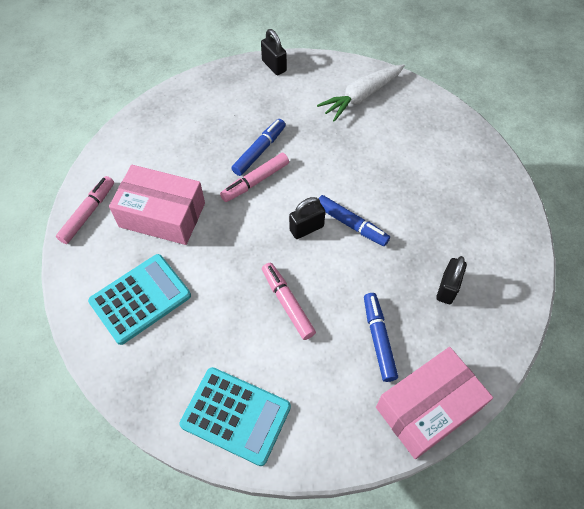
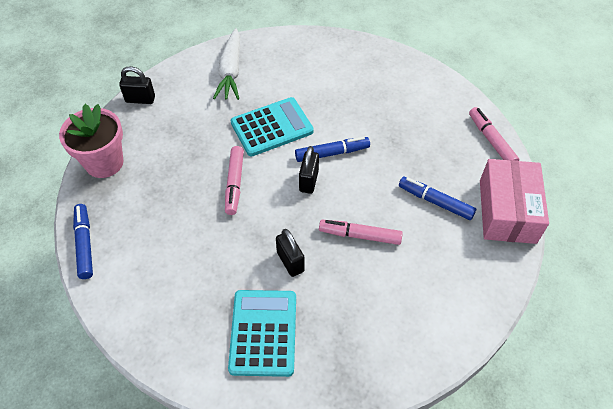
camera: 50 degrees left, 5 degrees down
(88, 213) = (138, 320): pink marker -> pink marker (491, 140)
(162, 215) = (199, 266): pink box -> none
(197, 91) = (104, 163): none -> pink flower pot
(236, 415) = (422, 330): turquoise calculator -> turquoise calculator (272, 127)
(259, 151) = (209, 162): blue marker -> blue marker (85, 244)
(447, 288) = (431, 138): black padlock -> black padlock (290, 262)

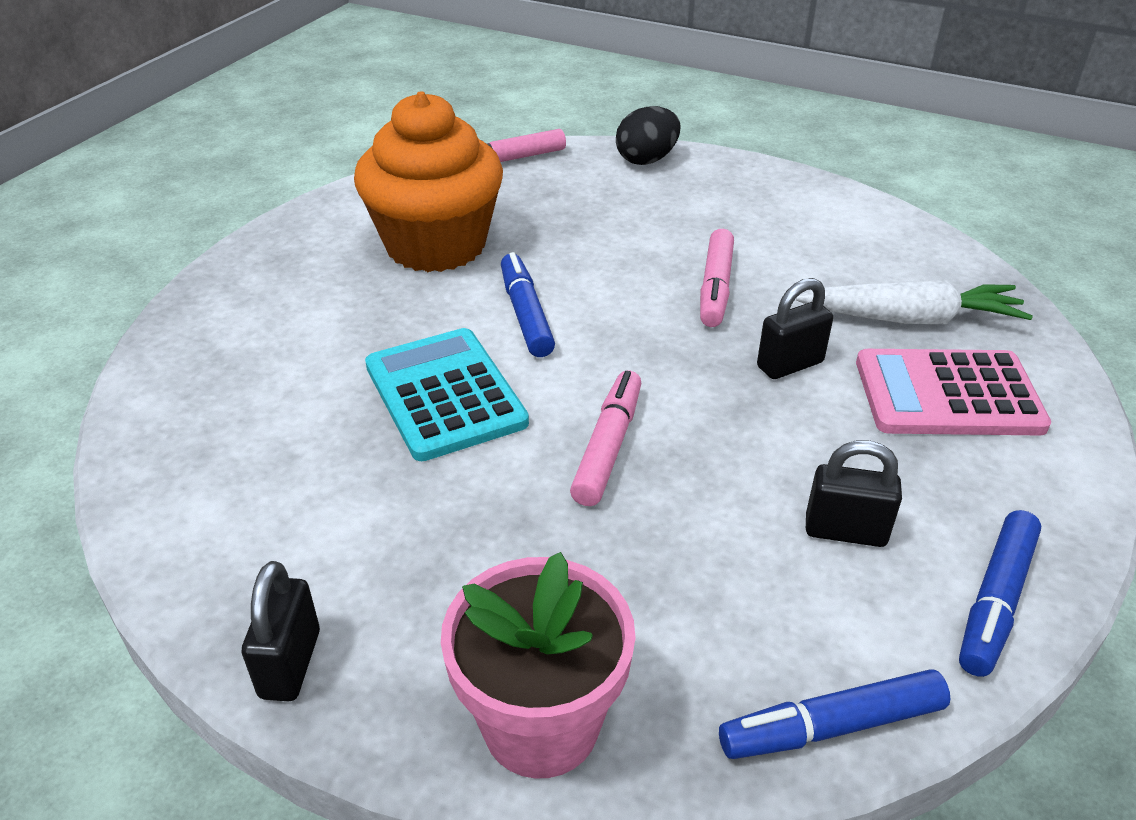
camera: 90 degrees left, 15 degrees down
(230, 71) = (235, 470): white carrot -> white carrot (911, 319)
(234, 184) = (608, 446): pink marker -> pink marker turned 75 degrees counterclockwise
(263, 332) = (947, 394): turquoise calculator -> pink calculator
(308, 181) = (596, 343): black padlock -> black padlock (845, 531)
(392, 115) = (436, 245): none -> orange cupcake
(435, 201) = (635, 214): blue marker -> blue marker (995, 601)
(507, 211) = (647, 160): pink box -> black egg

